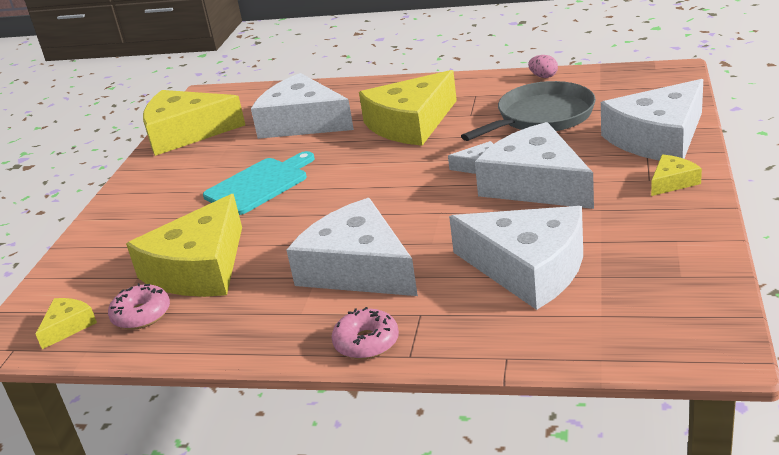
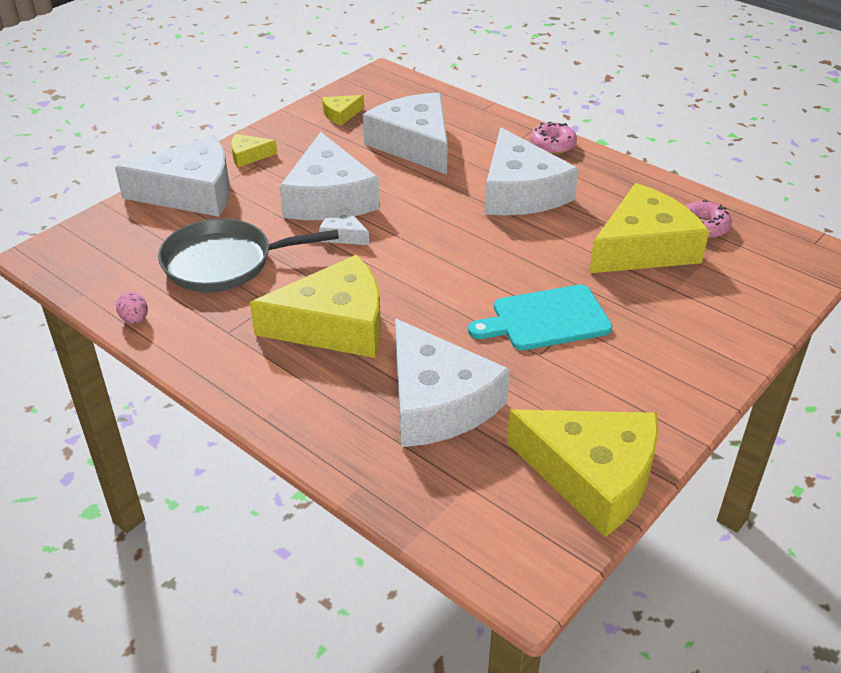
camera: 155 degrees left, 10 degrees up
(68, 326) = (767, 243): yellow cheese -> yellow cheese (341, 114)

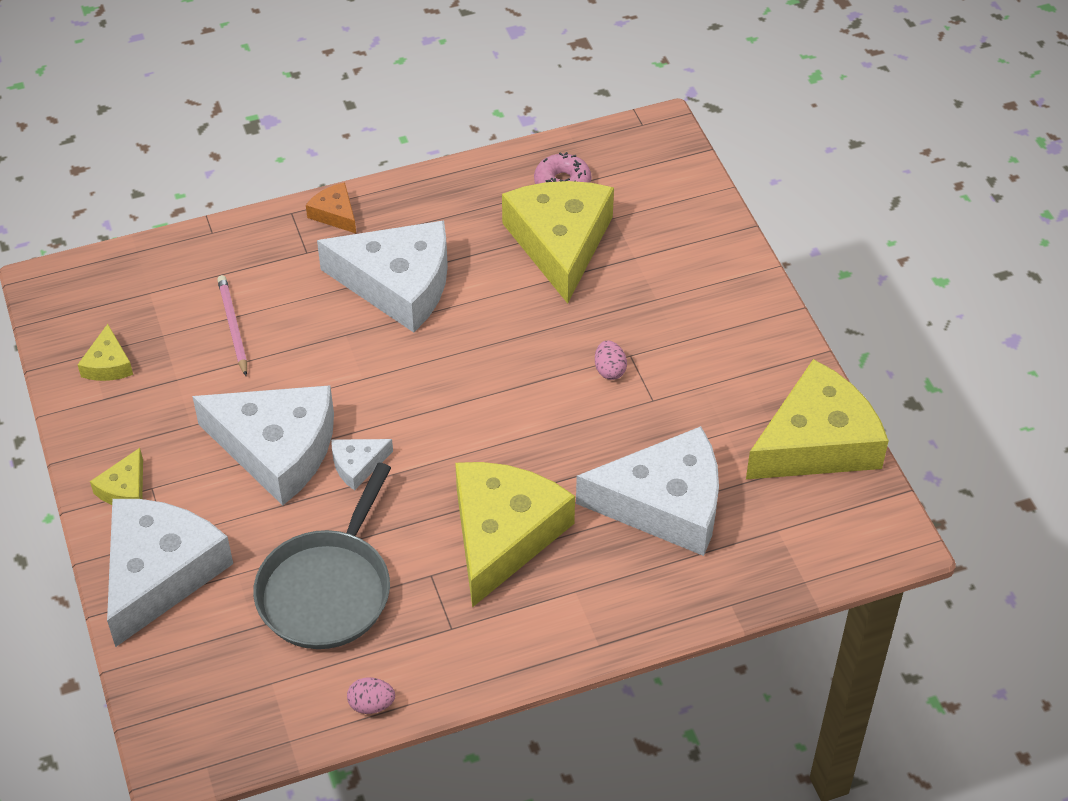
camera: 60 degrees left, 10 degrees up
(414, 144) = (233, 326): white cheese -> pink pencil
(546, 319) = (609, 370): turquoise cutting board -> pink egg
(552, 145) = (335, 214): pink donut -> orange cheese

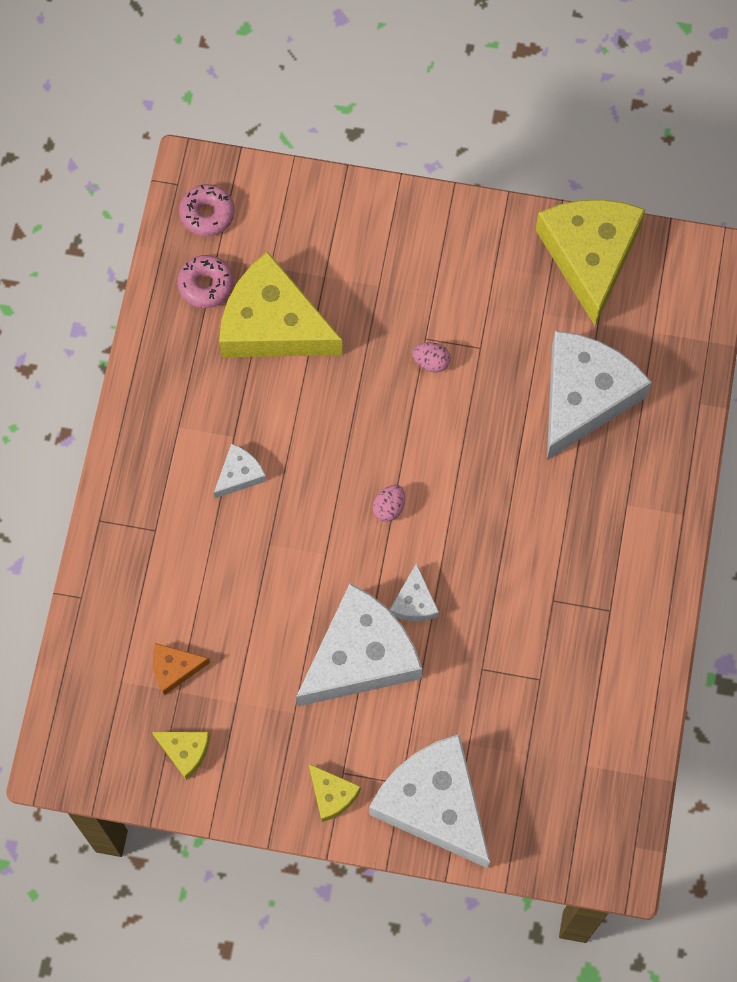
camera: 60 degrees left, 20 degrees up
(233, 326) = (204, 630): pink pencil -> none
(327, 590) = (524, 684): grey pan -> none
(335, 214) = (124, 485): orange cheese -> orange cheese (174, 668)
(371, 704) = (646, 702): pink egg -> pink egg (389, 507)
(398, 284) = (239, 474): white cheese -> white cheese, size x0.44
(503, 534) = (545, 528): yellow cheese -> none
(630, 155) = (207, 214): none -> pink donut

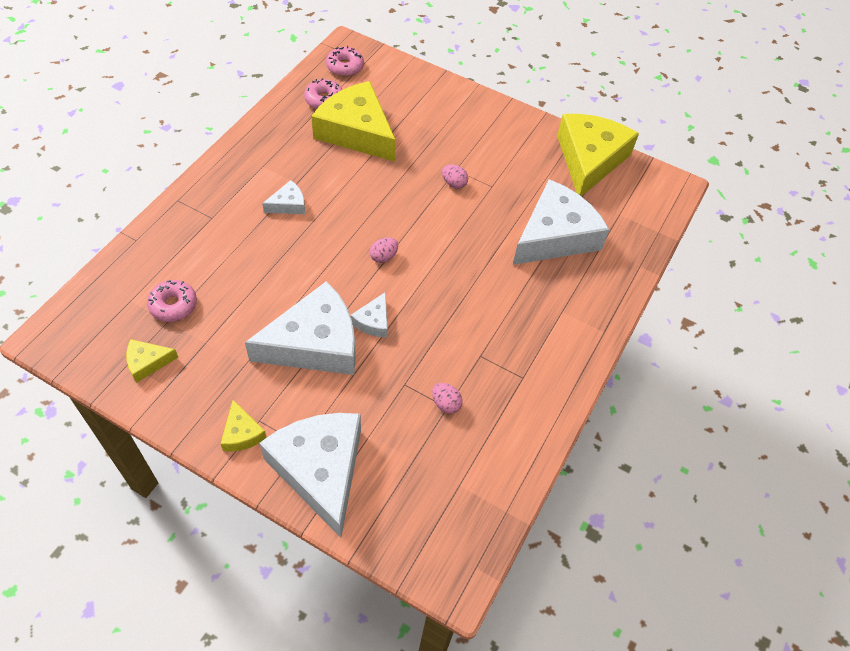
camera: 15 degrees right, 15 degrees down
(174, 668) = (173, 305): orange cheese -> pink donut
(185, 751) = (147, 362): yellow cheese -> yellow cheese turned 120 degrees clockwise
(537, 676) = (446, 404): none -> pink egg

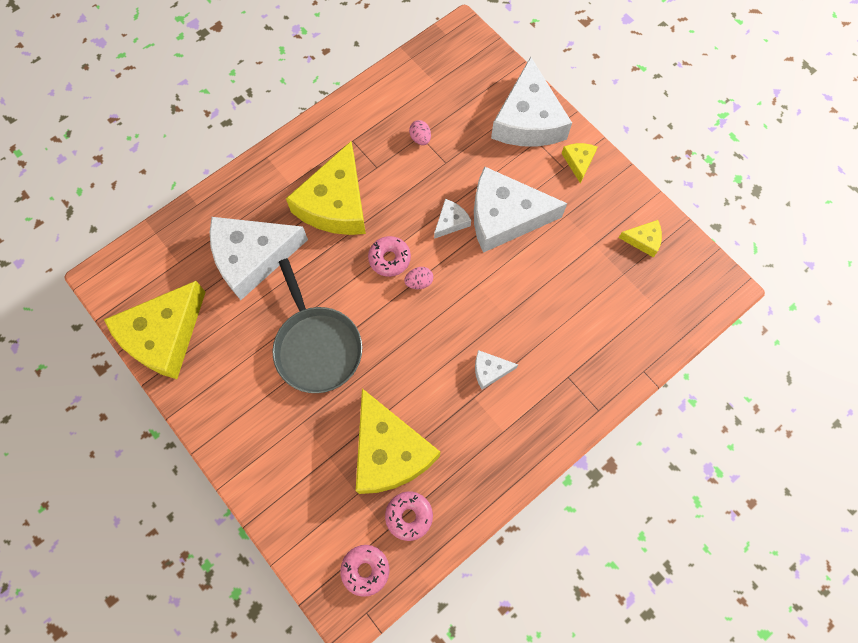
camera: 155 degrees left, 15 degrees up
(173, 305) = (616, 288): pink donut -> pink donut (389, 259)
(454, 183) = (317, 347): pink egg -> grey pan
(504, 305) = (335, 203): none -> yellow cheese

